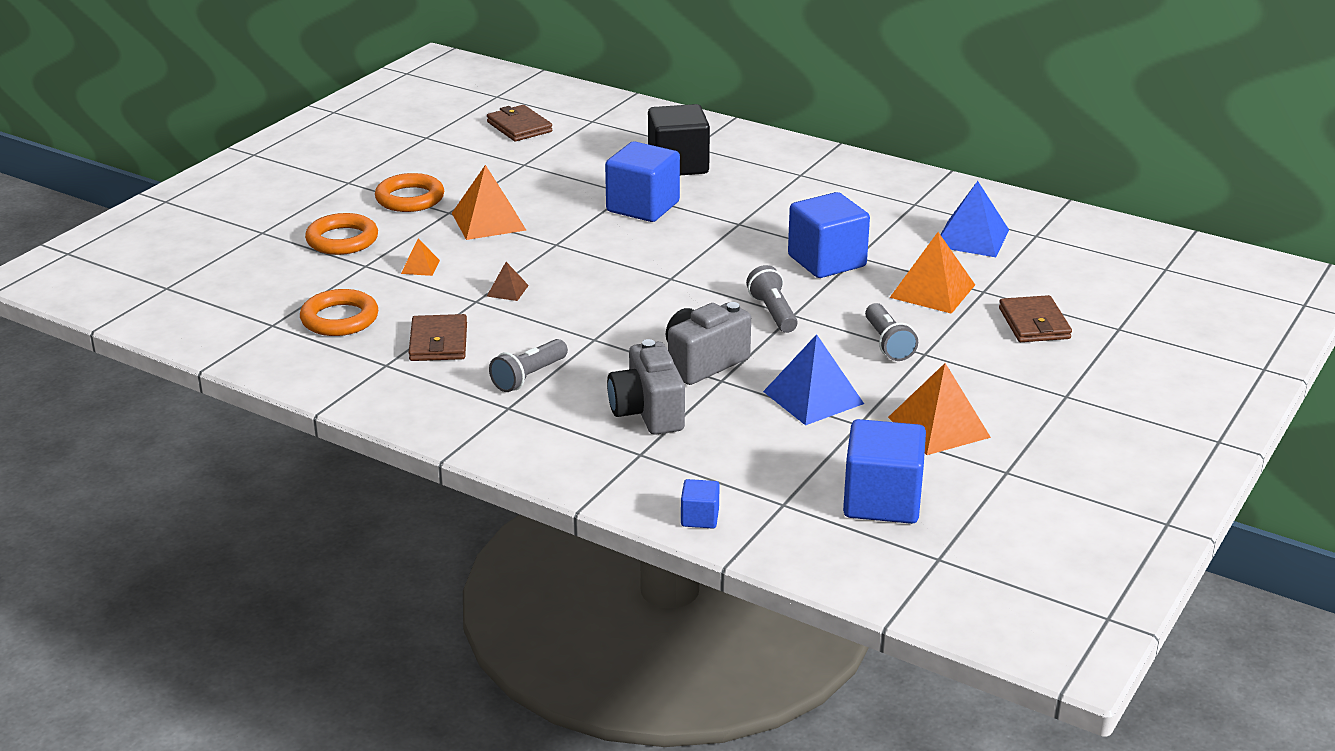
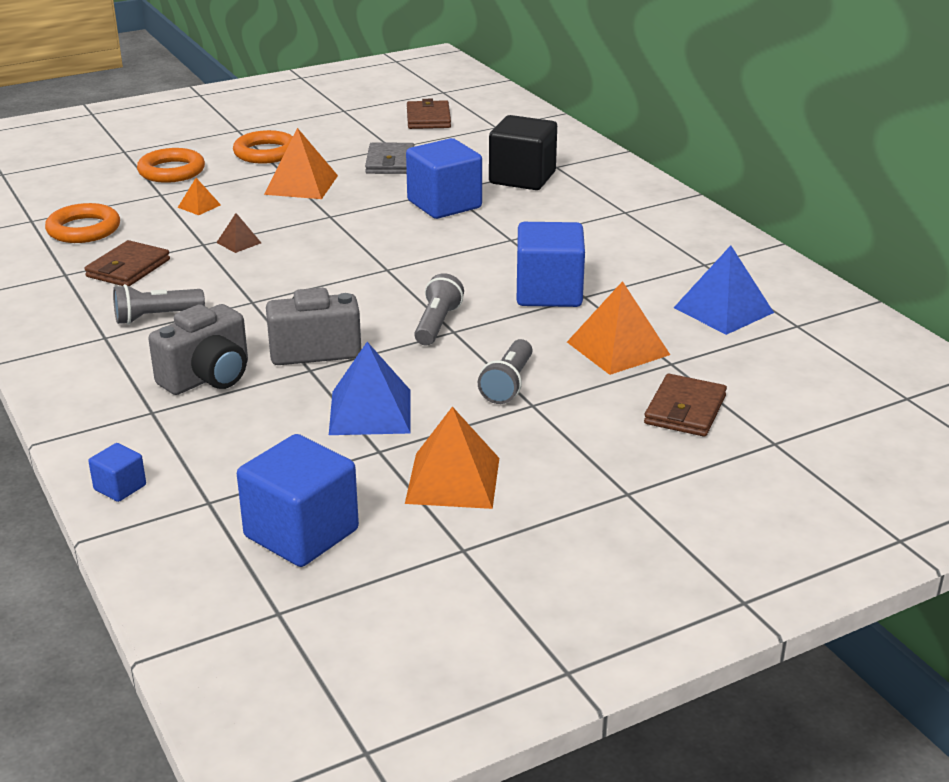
camera: 30 degrees right, 0 degrees up
(541, 179) = (390, 162): none -> grey wallet
(647, 412) = (208, 378): grey camera -> grey camera turned 150 degrees counterclockwise

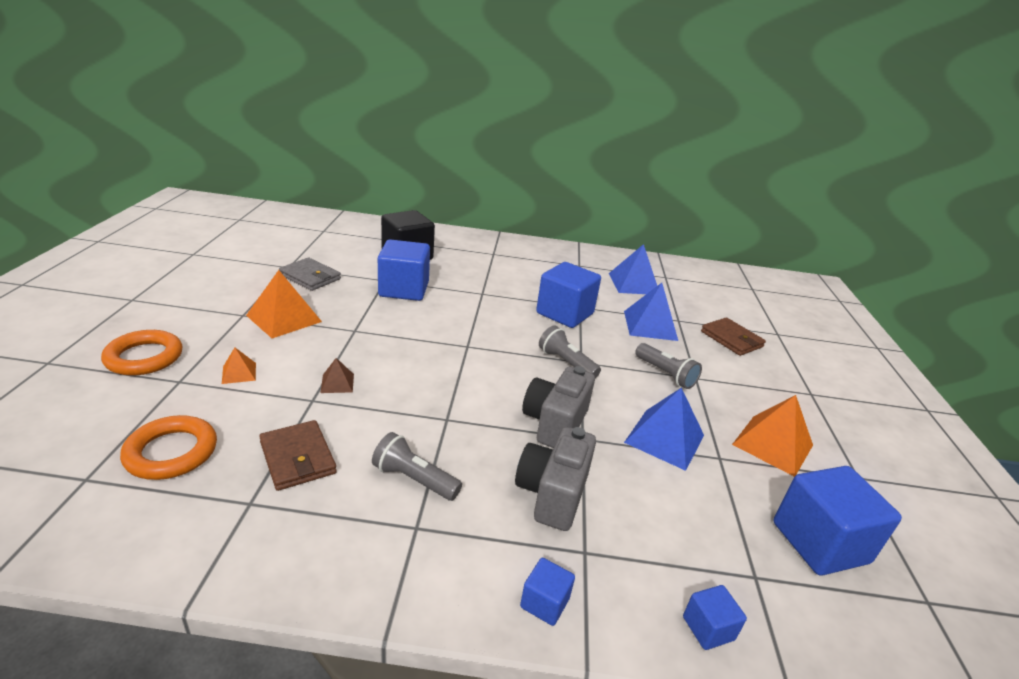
camera: 60 degrees left, 0 degrees up
(79, 410) = (544, 603): none -> blue cube
(156, 317) = (414, 479): grey flashlight -> grey flashlight turned 105 degrees clockwise
(208, 378) = (552, 494): grey camera -> grey camera turned 150 degrees counterclockwise
(266, 153) = (200, 307): orange ring -> none
(428, 118) = (269, 239): brown wallet -> none
(618, 348) = (650, 325): orange pyramid -> blue pyramid

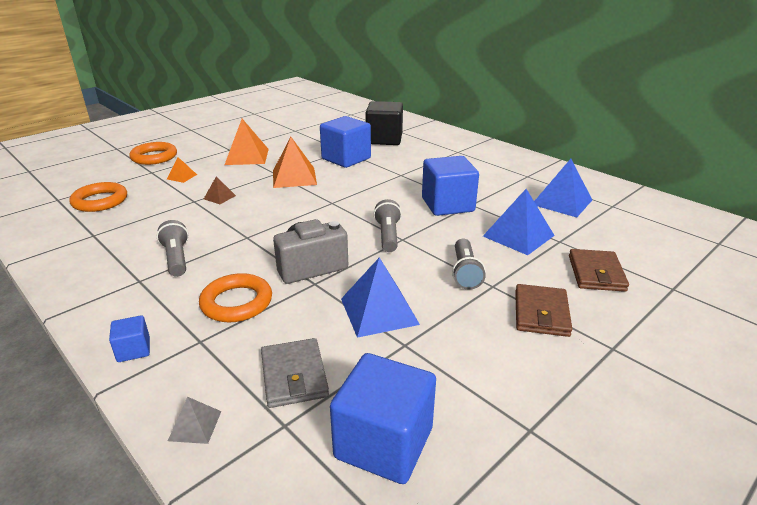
camera: 45 degrees right, 0 degrees up
(297, 458) = (142, 224): brown wallet -> brown wallet (541, 313)
(310, 277) = (298, 138): grey wallet -> grey wallet (294, 375)
(552, 494) = (236, 302): grey camera -> orange ring
(708, 628) = (195, 425): blue cube -> grey pyramid
(772, 444) = (478, 361): orange pyramid -> orange pyramid (294, 177)

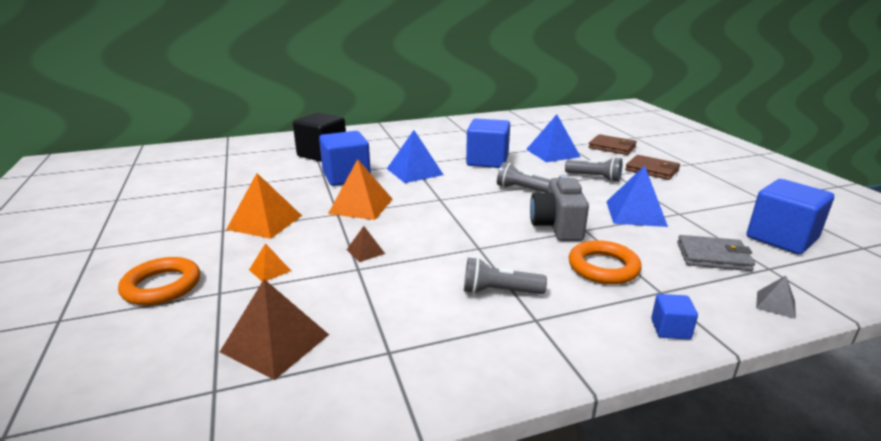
camera: 65 degrees left, 5 degrees down
(100, 201) = (275, 343): orange ring -> brown pyramid
(562, 202) = (514, 131): blue pyramid -> blue pyramid (414, 171)

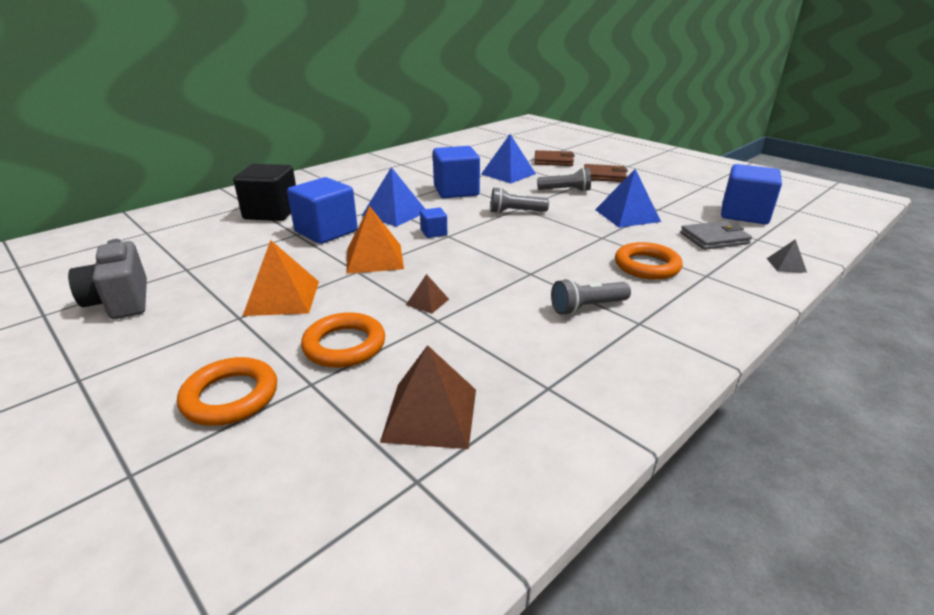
camera: 25 degrees left, 5 degrees up
(270, 270) = (344, 345): orange pyramid -> orange ring
(557, 227) = (577, 240): grey camera -> grey camera (121, 301)
(670, 329) = (740, 302): blue cube -> blue cube (434, 233)

